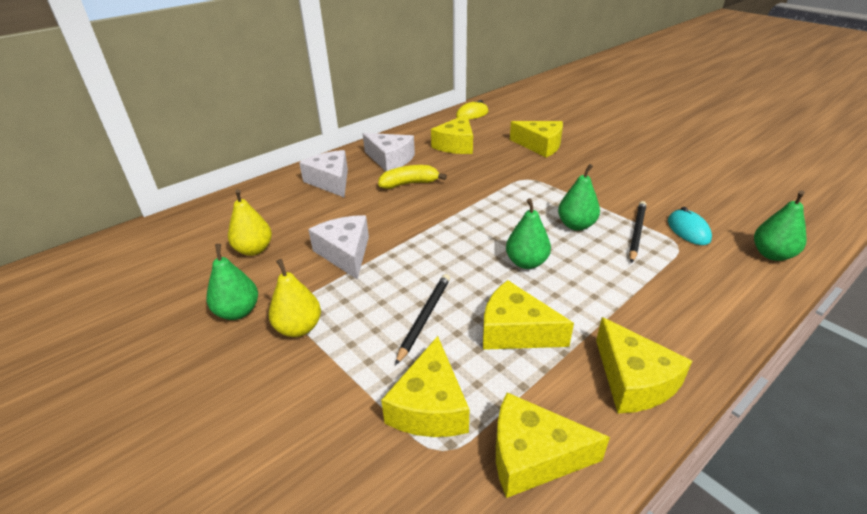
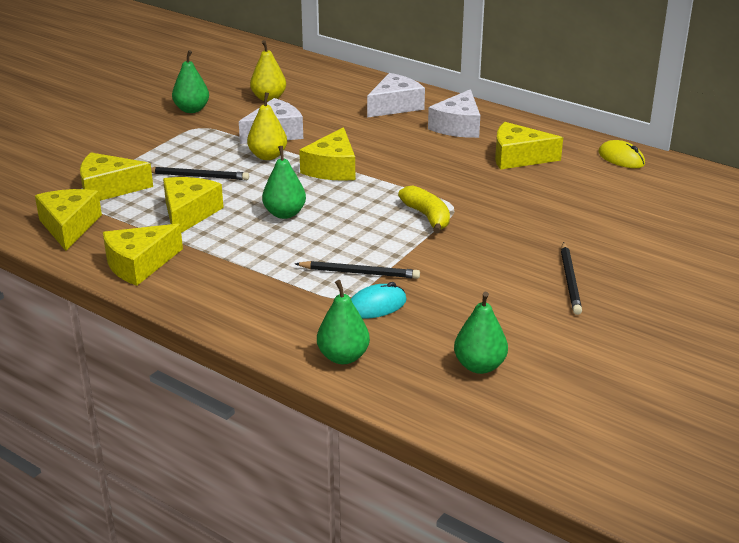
camera: 75 degrees right, 5 degrees down
(299, 328) = (178, 133): yellow pear -> yellow pear (268, 156)
(409, 184) = (408, 143): yellow banana -> yellow banana (427, 216)
(540, 145) = (550, 210): yellow cheese -> yellow cheese (332, 168)
(576, 225) = (361, 237): green pear -> green pear (479, 366)
(638, 153) = (570, 280): none -> black pencil

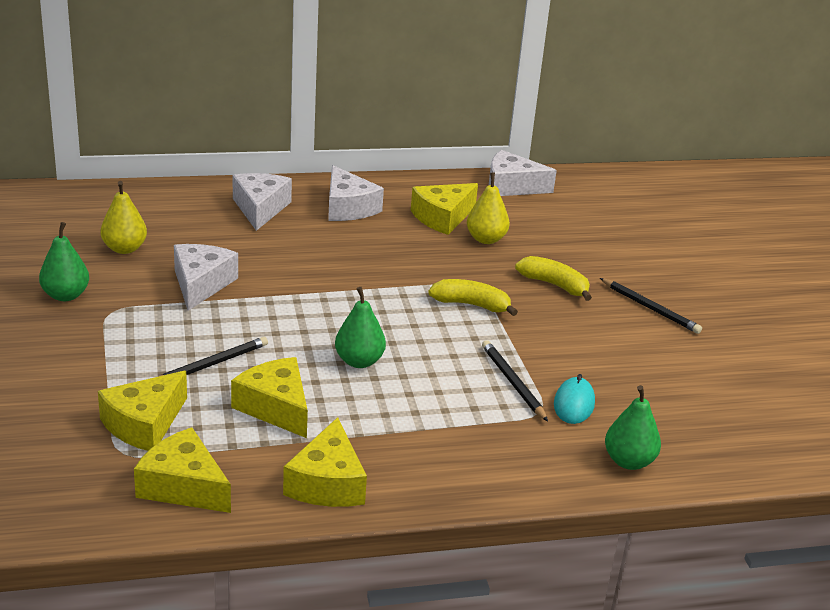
camera: 50 degrees left, 0 degrees up
(268, 156) = (238, 311): yellow pear -> yellow pear (486, 239)
(332, 168) = (318, 296): yellow cheese -> none
(359, 273) = (512, 383): black pencil -> black pencil turned 75 degrees counterclockwise
(479, 366) = (715, 410): green pear -> none
(519, 232) = (554, 285): none -> yellow banana
(621, 158) = (511, 186): yellow mouse -> white cheese

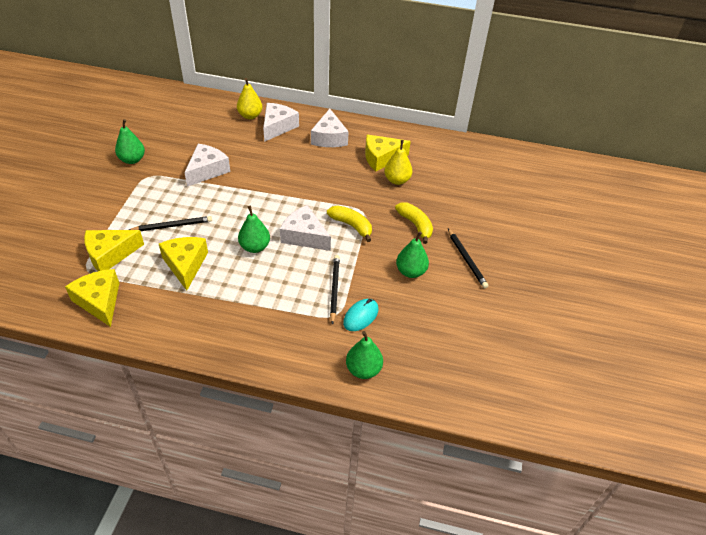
camera: 25 degrees right, 15 degrees up
(124, 248) = (184, 137): yellow pear -> yellow pear (250, 116)
(327, 483) = (175, 325): yellow cheese -> none
(511, 186) = (443, 145): white cheese -> white cheese (304, 236)
(593, 338) = (411, 272): none -> green pear

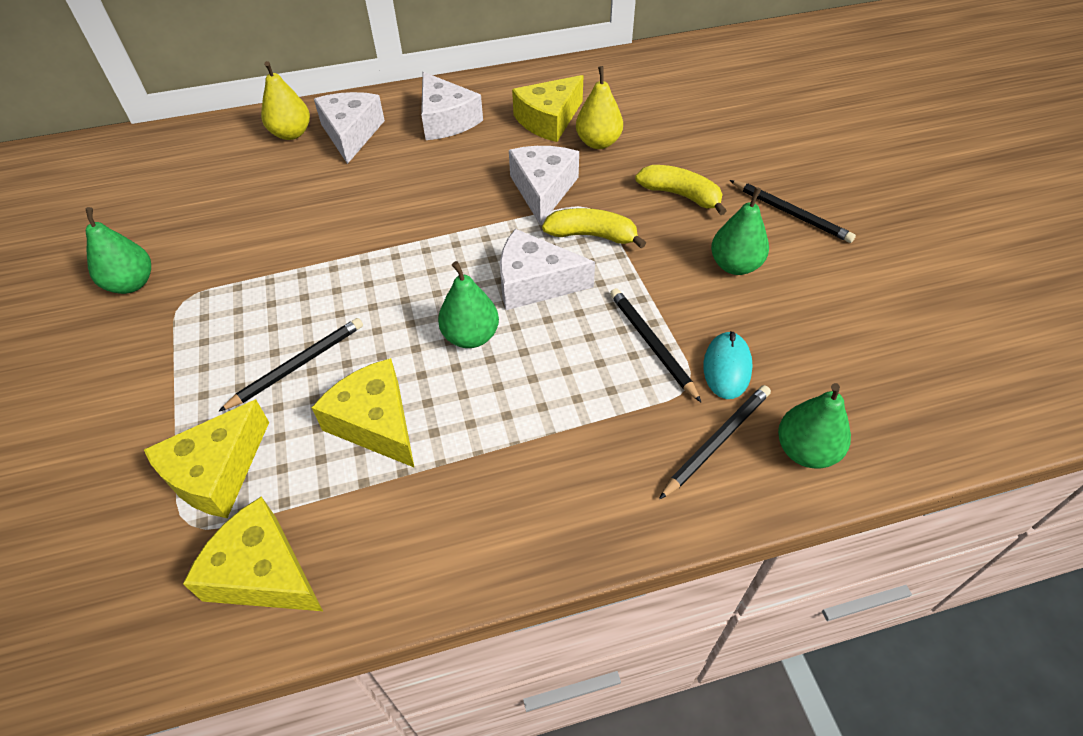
camera: 25 degrees left, 5 degrees up
(207, 170) = (286, 247): white cheese -> white cheese (543, 190)
(325, 345) = (716, 441): none -> black pencil

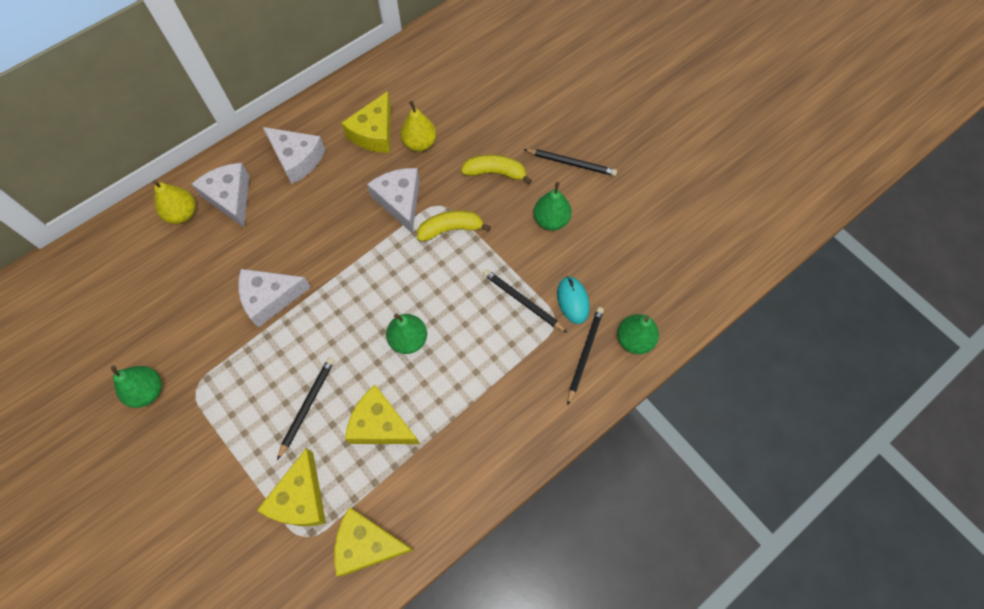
camera: 25 degrees left, 15 degrees up
(535, 283) = (430, 282): white cheese -> white cheese (270, 298)

